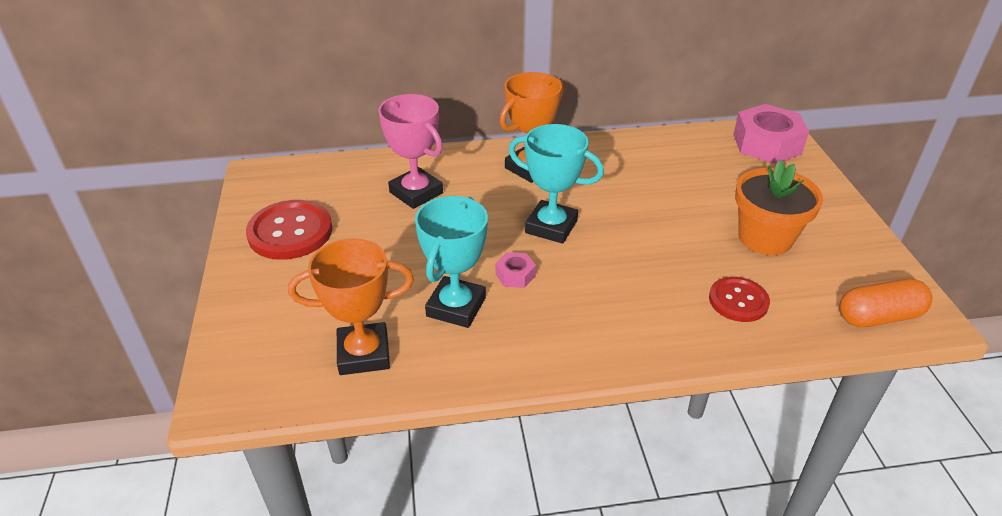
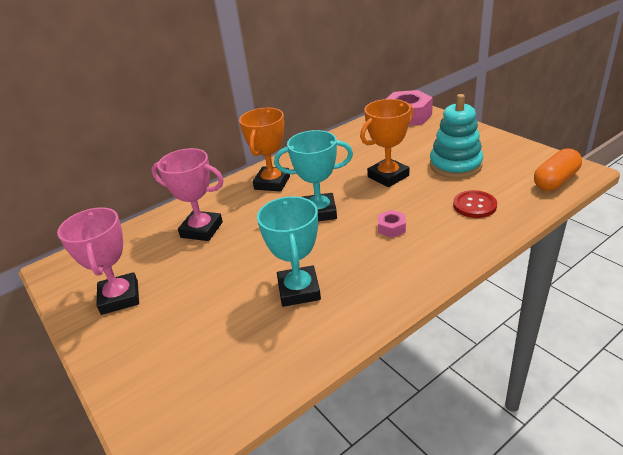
camera: 25 degrees left, 5 degrees down
(290, 232) = (119, 297): red button -> pink trophy
(364, 354) = (257, 355): orange trophy -> orange trophy (388, 176)
(515, 275) = (322, 251): pink nut -> pink nut (391, 228)
(765, 238) = (455, 165): orange flower pot -> turquoise stacking toy

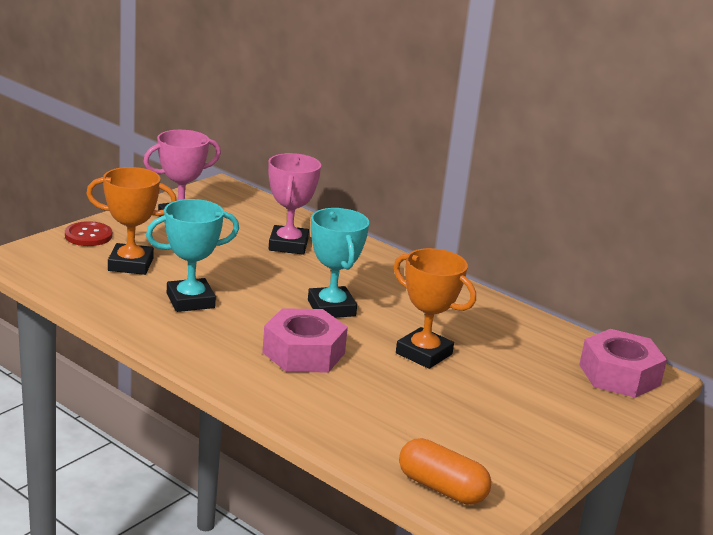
camera: 70 degrees right, 10 degrees down
(272, 183) = (391, 277): orange trophy -> orange trophy (130, 264)
(391, 228) = (303, 353): pink nut -> pink nut, size x2.14
(455, 165) = (467, 407): turquoise stacking toy -> none
(474, 205) = (362, 413): red button -> red button (88, 236)

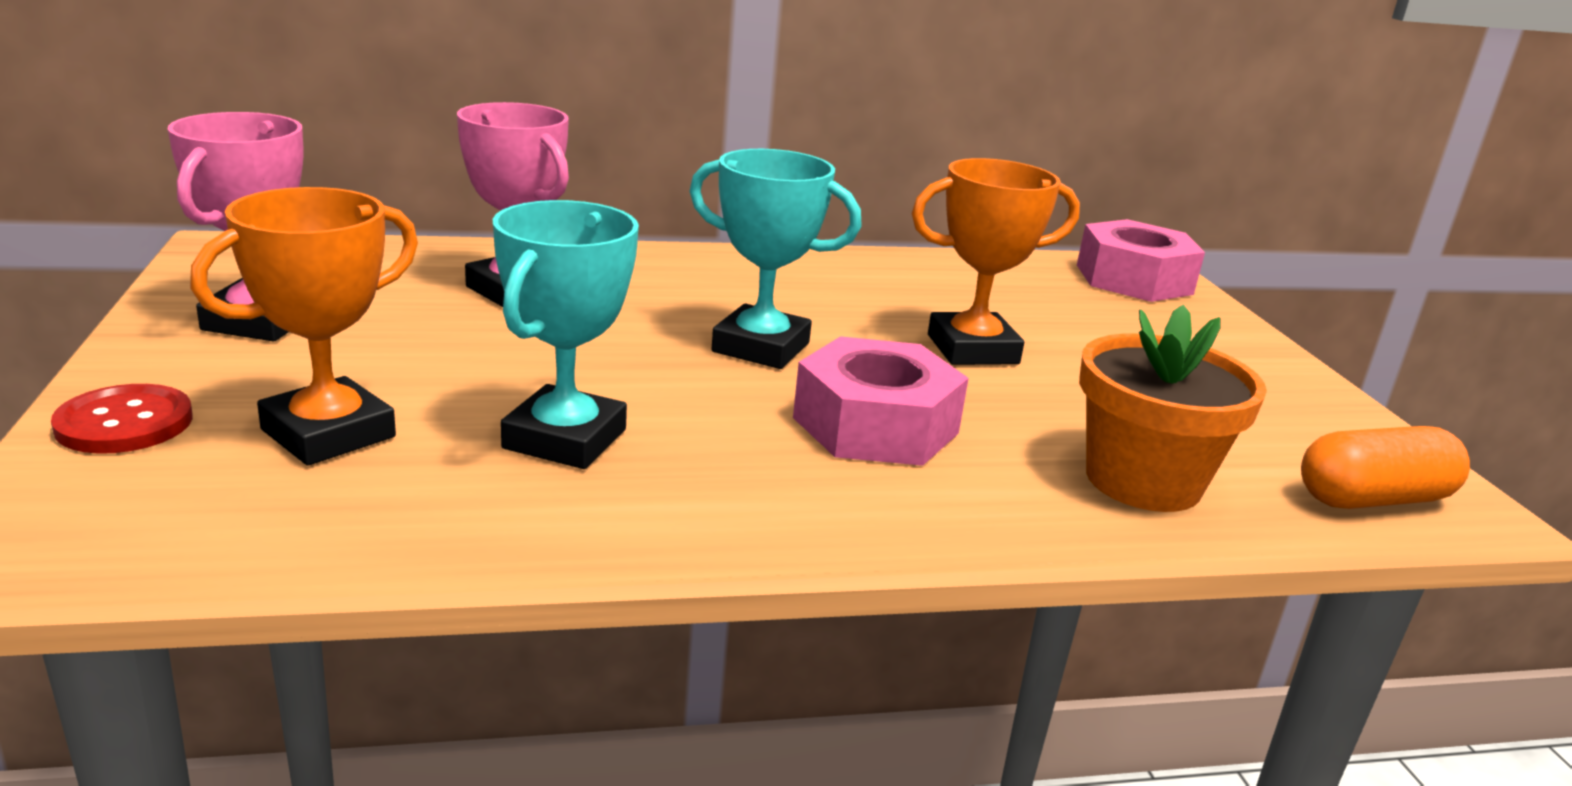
camera: 50 degrees left, 0 degrees up
(357, 424) = (1143, 481): none -> orange flower pot

